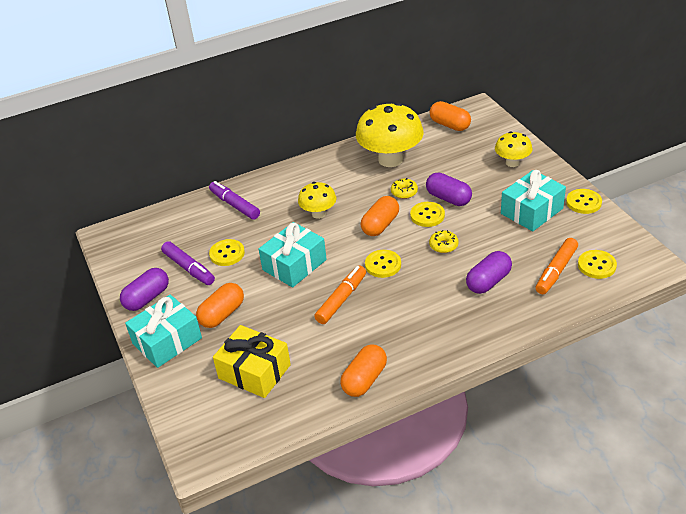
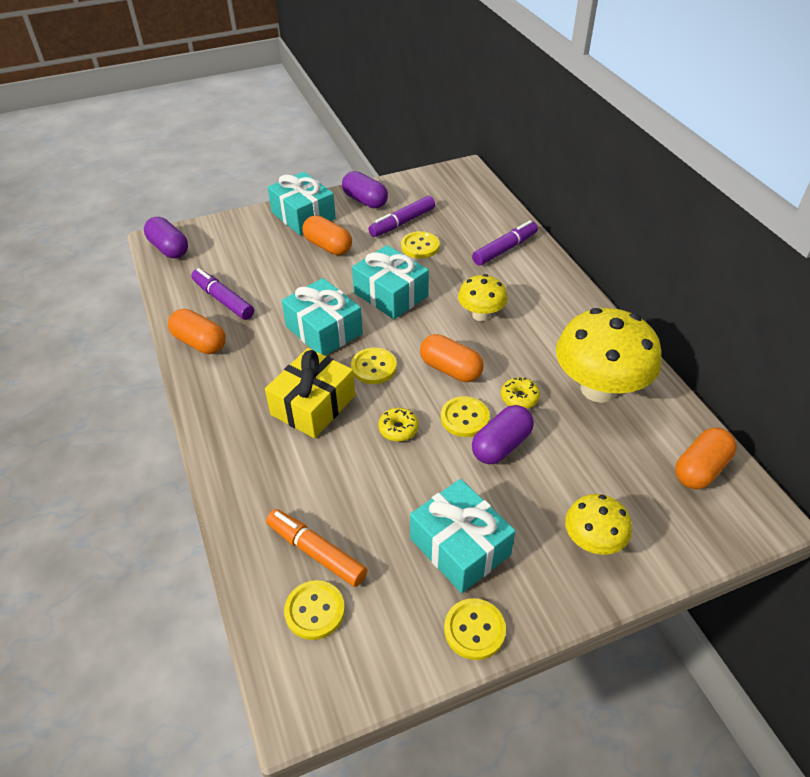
camera: 90 degrees right, 5 degrees up
(254, 371) = (243, 268): yellow gift -> yellow gift (313, 405)
(303, 376) = (223, 300): none -> purple marker
(342, 299) = (324, 330): orange marker -> turquoise gift
(488, 281) = (316, 468): purple capsule -> purple capsule (169, 248)

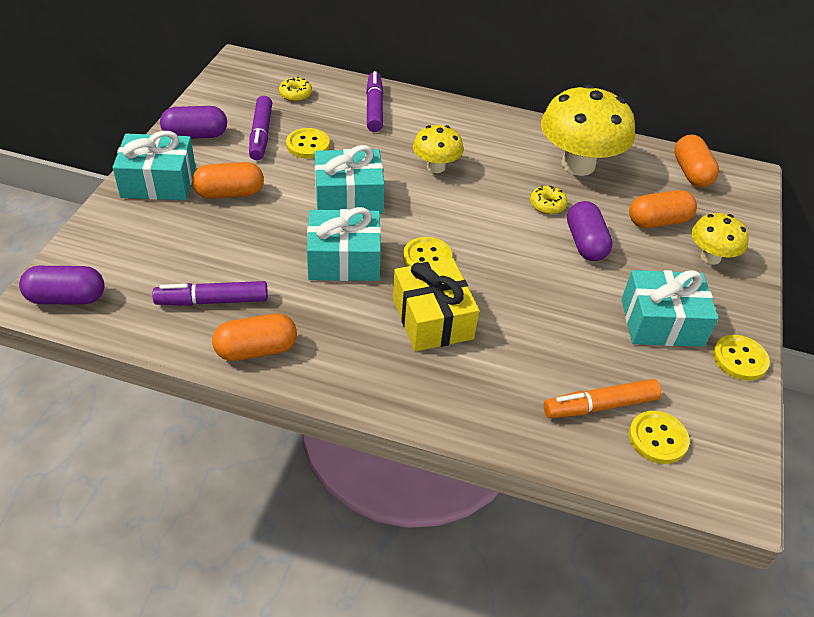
camera: 55 degrees left, 0 degrees up
(398, 429) = (513, 285): yellow donut -> yellow donut (295, 94)
(450, 369) = (478, 219): orange capsule -> orange capsule (658, 221)
(464, 418) = (539, 244): yellow button -> none

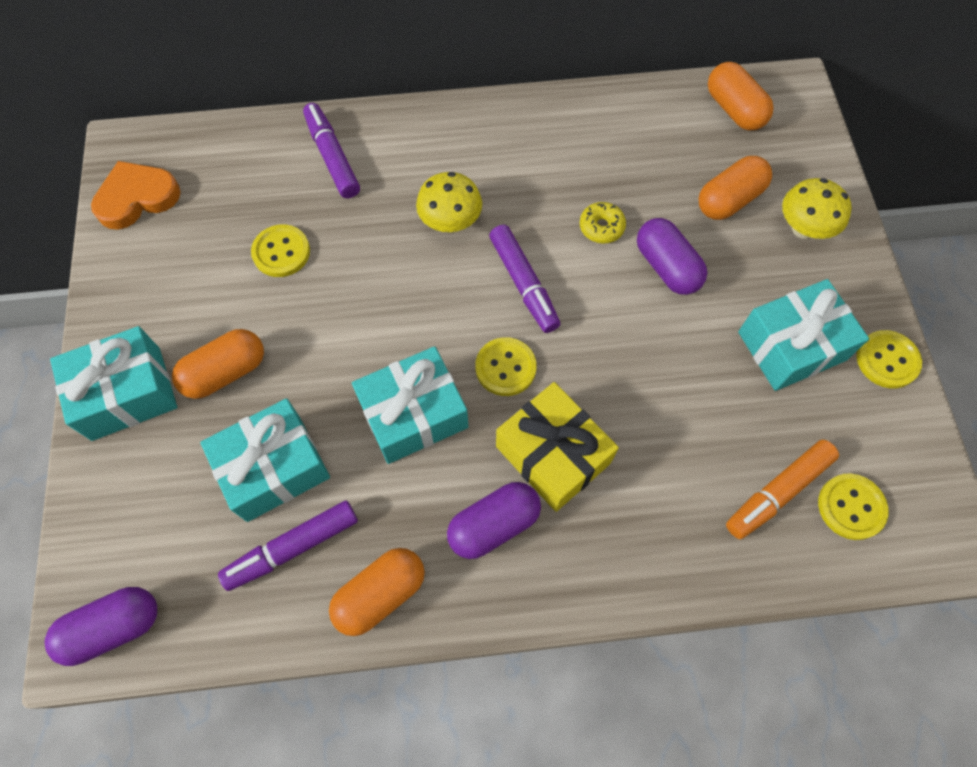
camera: 20 degrees left, 20 degrees up
(195, 135) = (132, 296): purple capsule -> purple capsule (494, 525)
(231, 89) = (137, 198): none -> orange heart
(261, 135) = (214, 260): purple marker -> purple marker (523, 284)
(295, 94) = (223, 174): yellow donut -> none
(348, 196) = (371, 314): turquoise gift -> turquoise gift (274, 468)
(578, 165) = (608, 150): yellow mushroom -> none

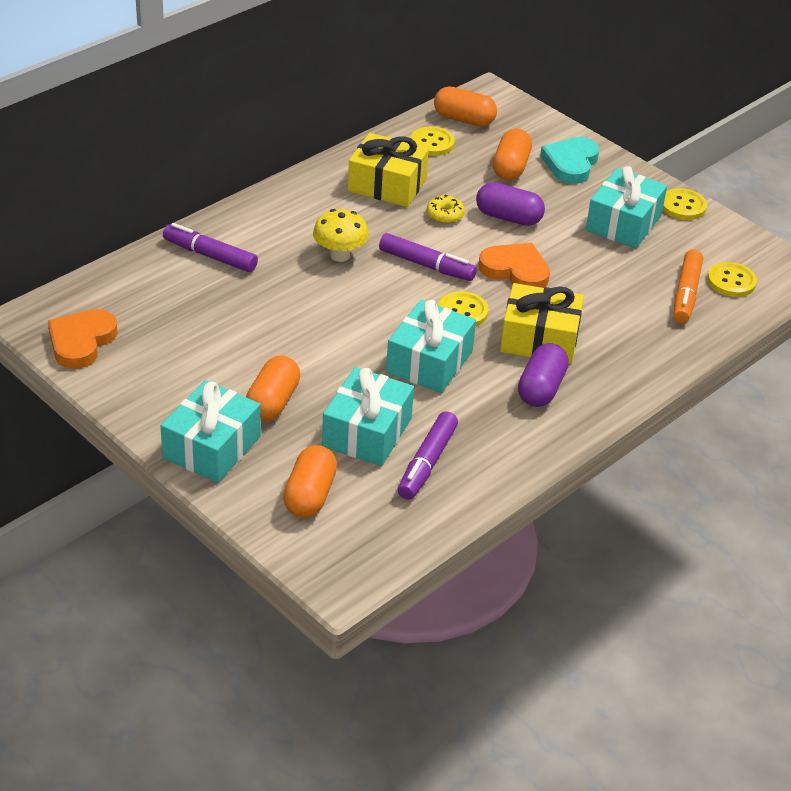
camera: 40 degrees left, 25 degrees down
(113, 628) = (353, 561): purple capsule -> none
(281, 252) = (235, 322): yellow button -> yellow button (432, 143)
(380, 594) = (509, 455): orange capsule -> orange capsule (310, 495)
(577, 156) = (387, 185): none -> yellow gift
(610, 344) = (515, 270): none -> orange heart
(803, 228) = (571, 163): yellow mushroom -> turquoise heart

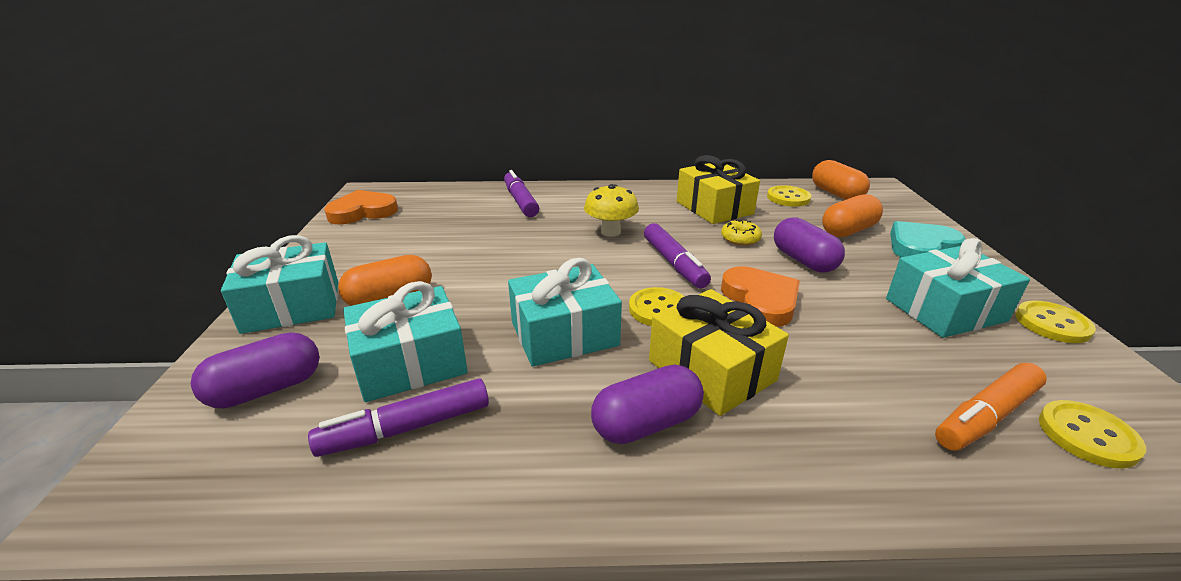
camera: 45 degrees right, 10 degrees down
(310, 495) = (266, 389): orange capsule -> purple capsule

